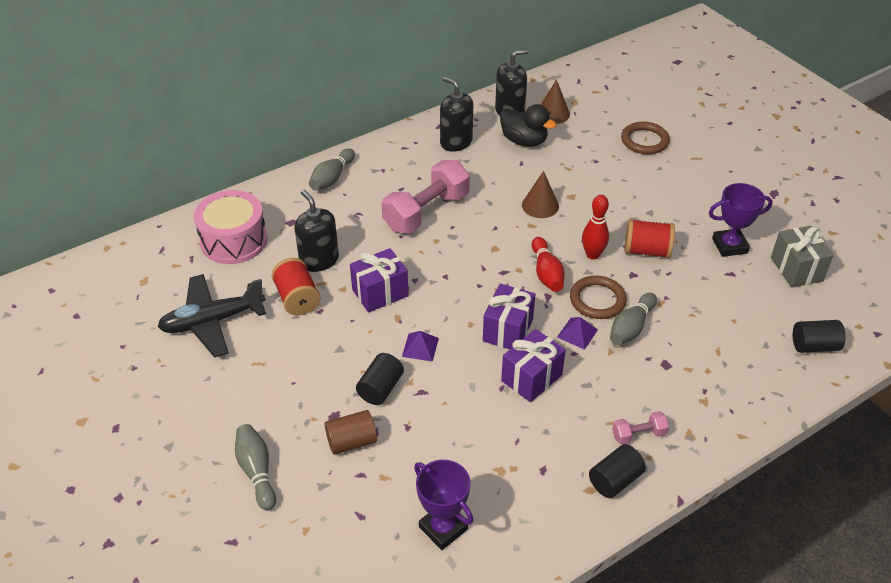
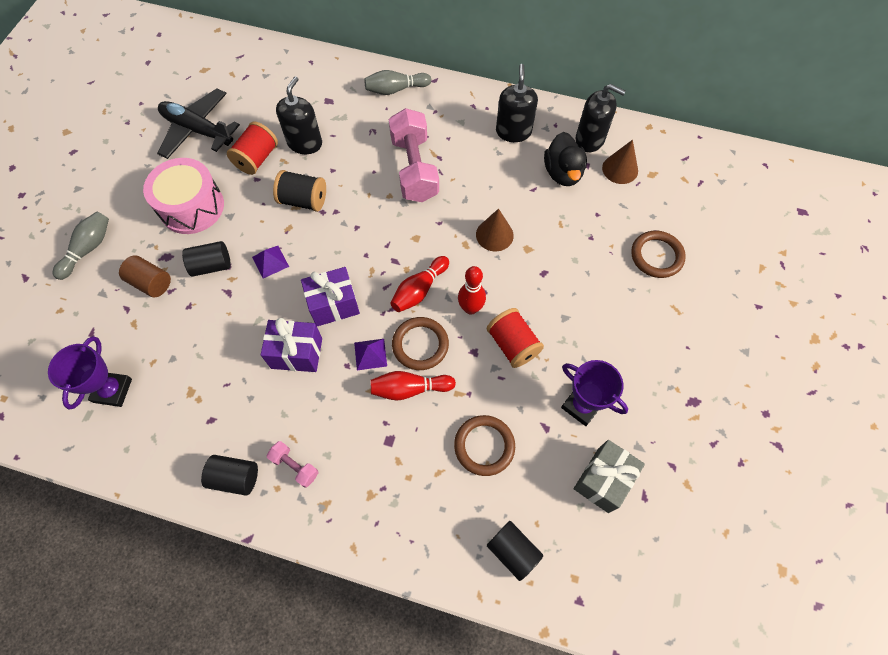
camera: 50 degrees right, 20 degrees up
(234, 240) = (281, 85): pink drum -> pink drum (192, 207)
(380, 293) = (303, 200): purple gift -> black spool
(426, 212) = (414, 168): pink dumbbell -> pink dumbbell turned 75 degrees clockwise
(631, 327) = (410, 389): grey bowling pin -> red bowling pin
(717, 314) = (484, 446): none -> brown ring

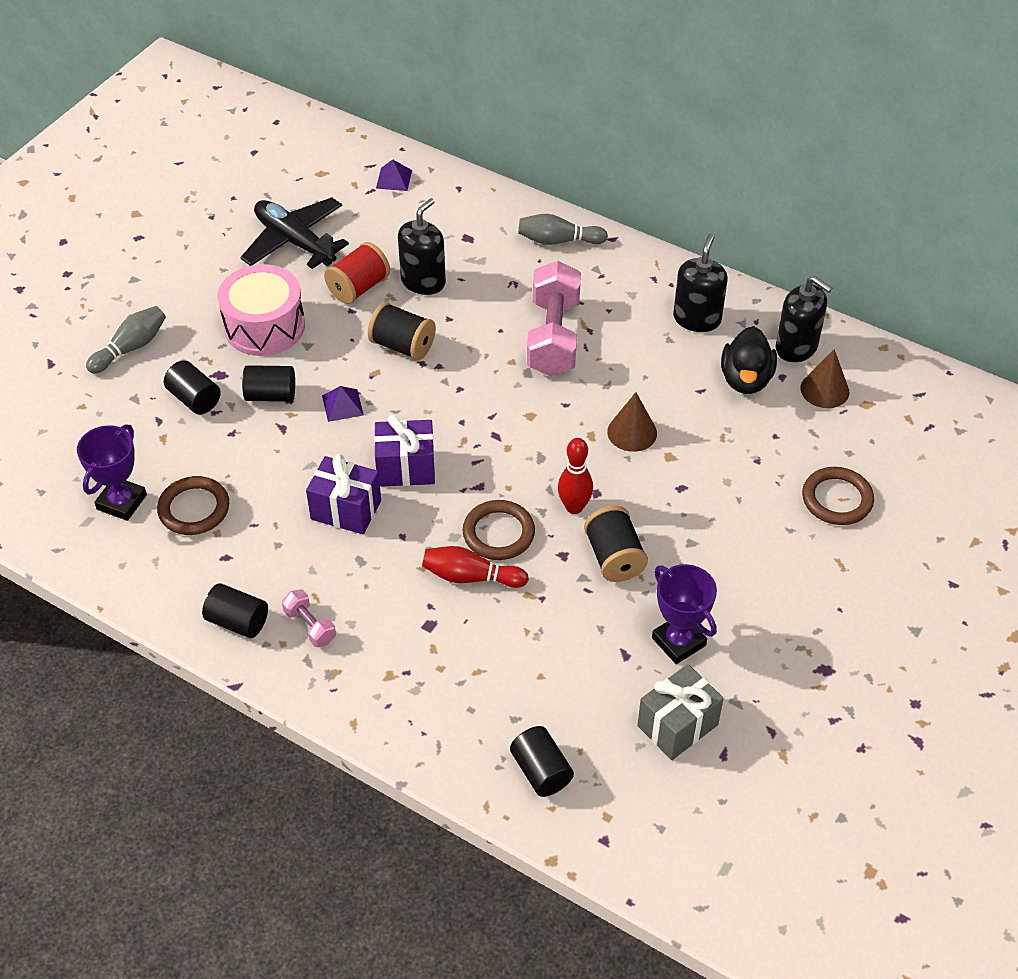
camera: 15 degrees right, 15 degrees down
(151, 283) = (194, 399): brown cylinder -> black cylinder
(370, 354) = (434, 530): purple pyramid -> purple pyramid (394, 179)
(419, 290) = (516, 473): red bowling pin -> none
(484, 446) = (542, 656): brown ring -> brown ring (194, 509)
(512, 345) = (614, 558): red spool -> black spool

